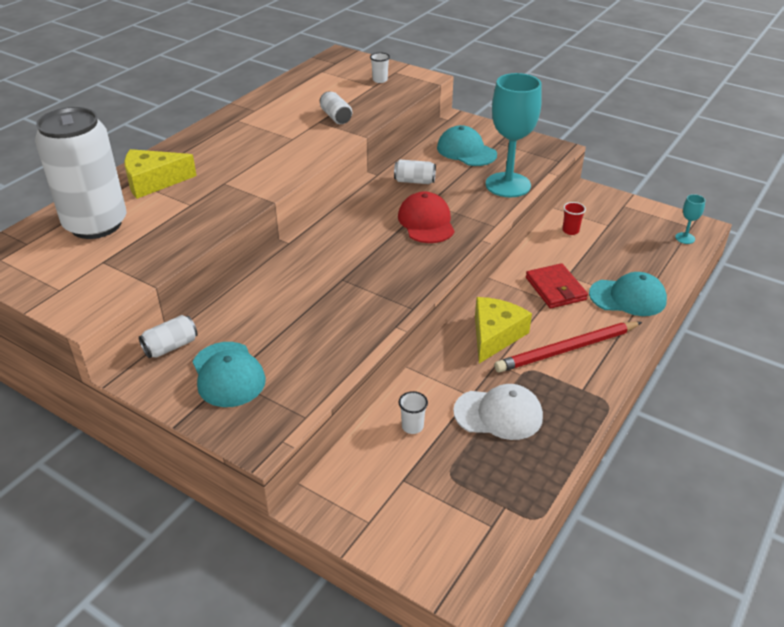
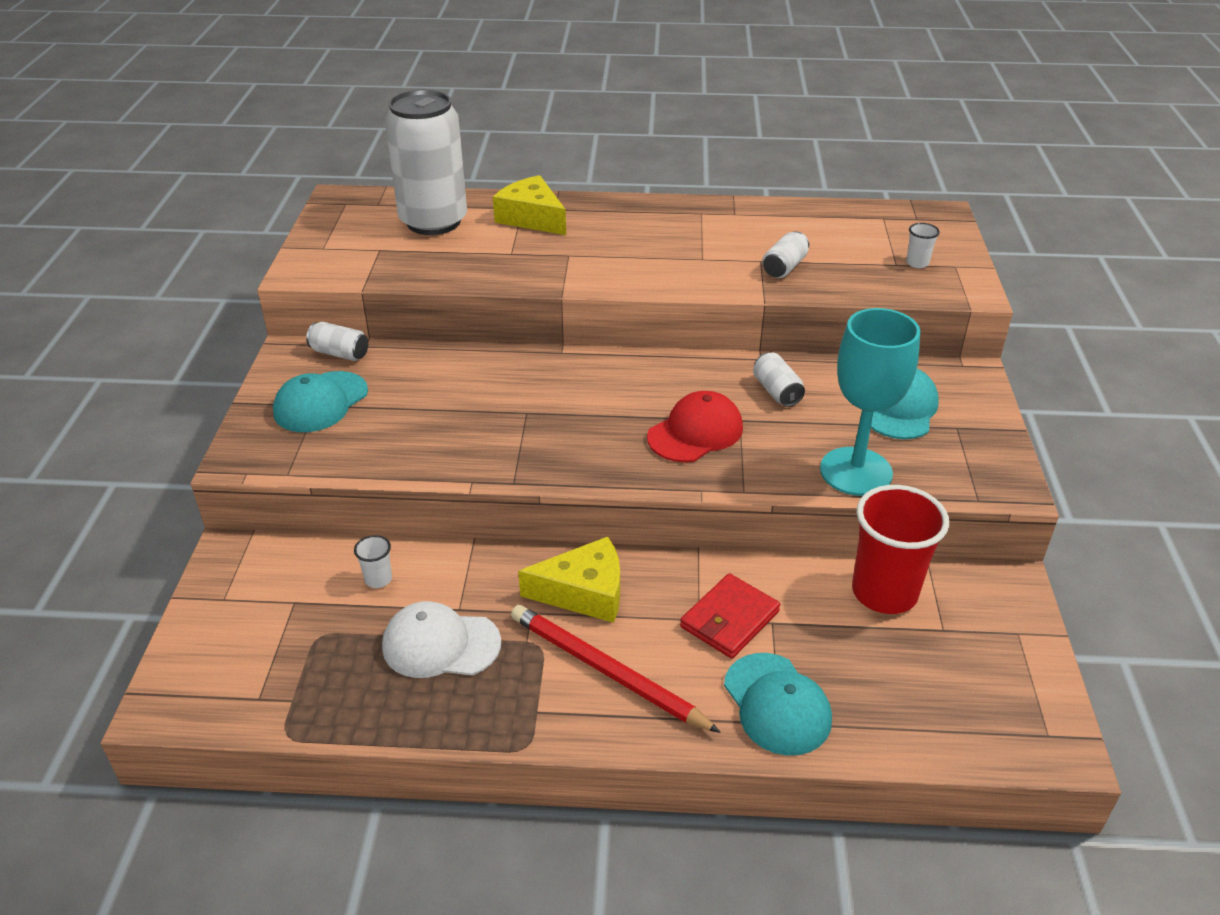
camera: 60 degrees right, 0 degrees up
(498, 414) = (440, 644): white cap -> white cap turned 120 degrees clockwise
(570, 231) = (884, 592): red cup -> red cup, size x2.37
(685, 238) = (1004, 735): turquoise goblet -> none

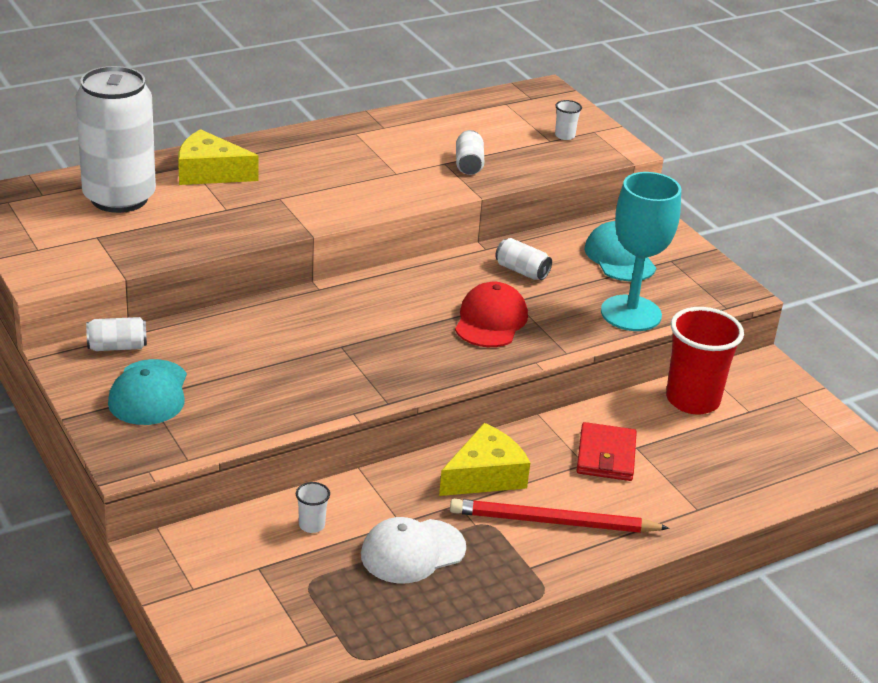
camera: 35 degrees left, 5 degrees down
(777, 704) = (686, 498): turquoise cap -> none

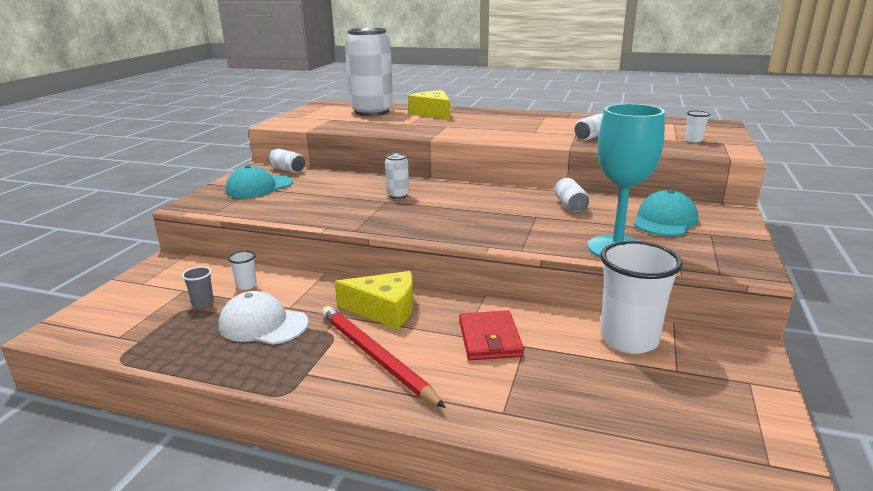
camera: 50 degrees right, 10 degrees down
(310, 567) = (203, 303): none -> grey cup
(337, 331) = (398, 195): none -> white can
(490, 320) = (499, 219): red cap -> none
(606, 456) = (489, 339): red wallet -> red wallet turned 60 degrees counterclockwise
(692, 400) = (629, 339): red cup -> white cup

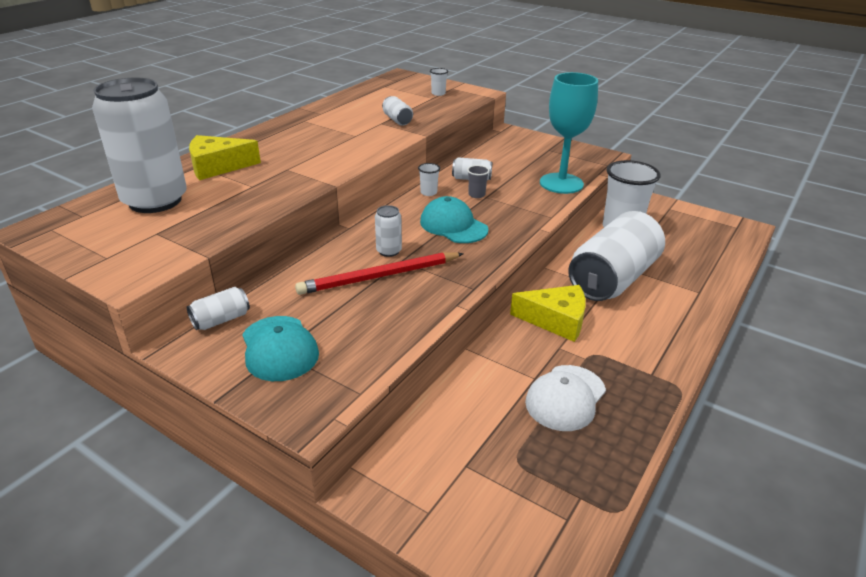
camera: 75 degrees left, 10 degrees up
(203, 303) = (506, 445): grey cup -> grey cup (476, 195)
(246, 285) = (474, 409): white cup -> white cup (428, 192)
(375, 357) = (630, 335): red pencil -> red pencil (379, 276)
(384, 309) = (556, 320): yellow cheese -> yellow cheese turned 75 degrees clockwise
(489, 339) = (612, 279): red wallet -> white can
(665, 220) = (519, 156): turquoise cap -> turquoise cap (453, 225)

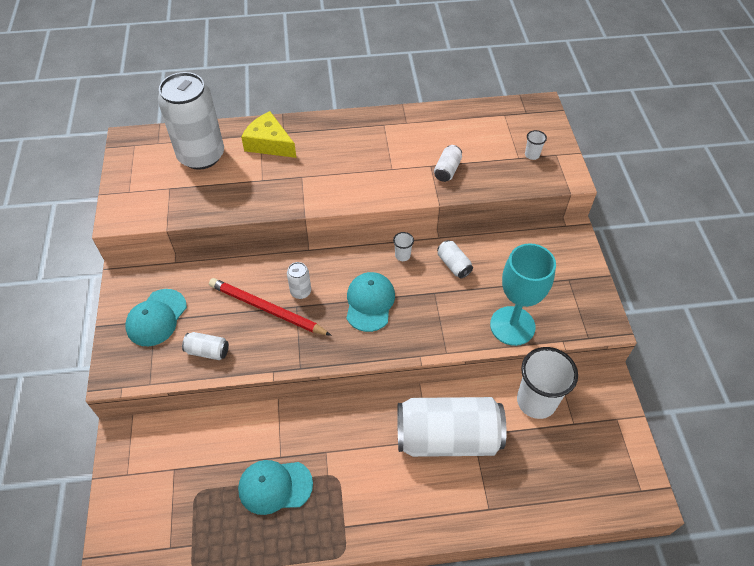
camera: 50 degrees right, 20 degrees up
(221, 320) = (159, 271): white can -> white can (208, 351)
(476, 195) = (431, 285): grey cup -> none
(556, 320) = (356, 431): yellow cheese -> none
(565, 398) = (275, 486): white cap -> turquoise cap

